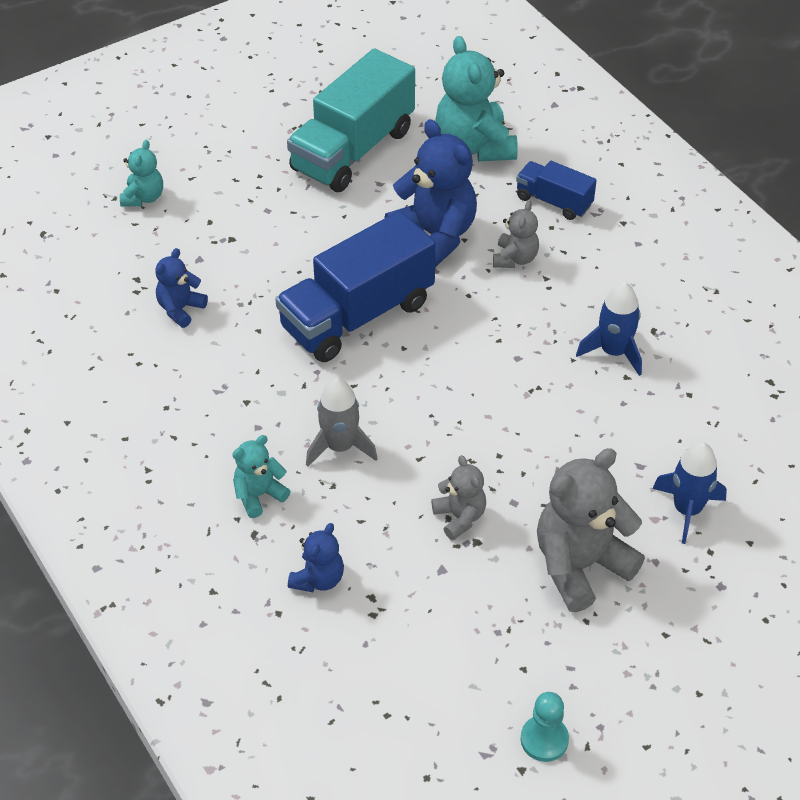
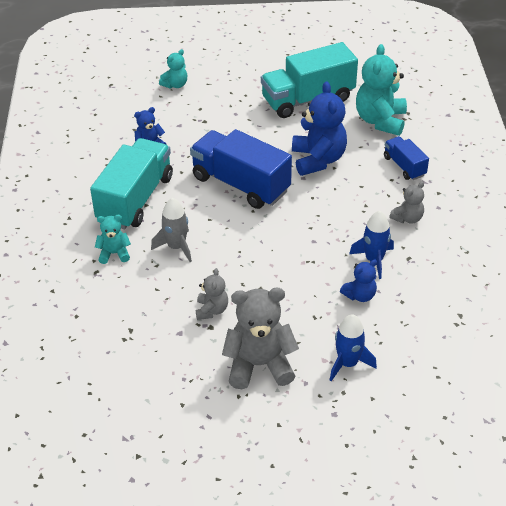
camera: 30 degrees right, 5 degrees down
(224, 399) = (135, 199): none -> turquoise truck
(318, 579) = (110, 308): blue teddy bear -> blue teddy bear (360, 295)
(357, 315) = (240, 184): blue truck -> blue truck turned 45 degrees clockwise
(515, 258) = (355, 188): grey teddy bear -> grey teddy bear (407, 218)
(544, 739) = (163, 446): turquoise pawn -> none

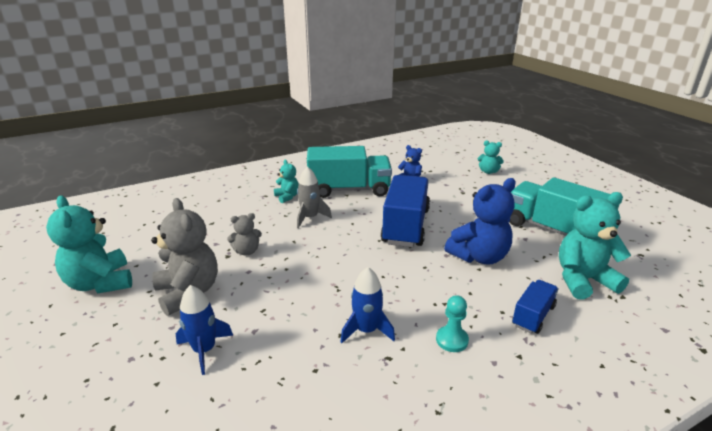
camera: 65 degrees right, 15 degrees down
(200, 436) = (100, 283): none -> turquoise teddy bear
(360, 295) = (307, 333): blue teddy bear -> none
(407, 218) = (452, 340): grey teddy bear -> turquoise pawn

